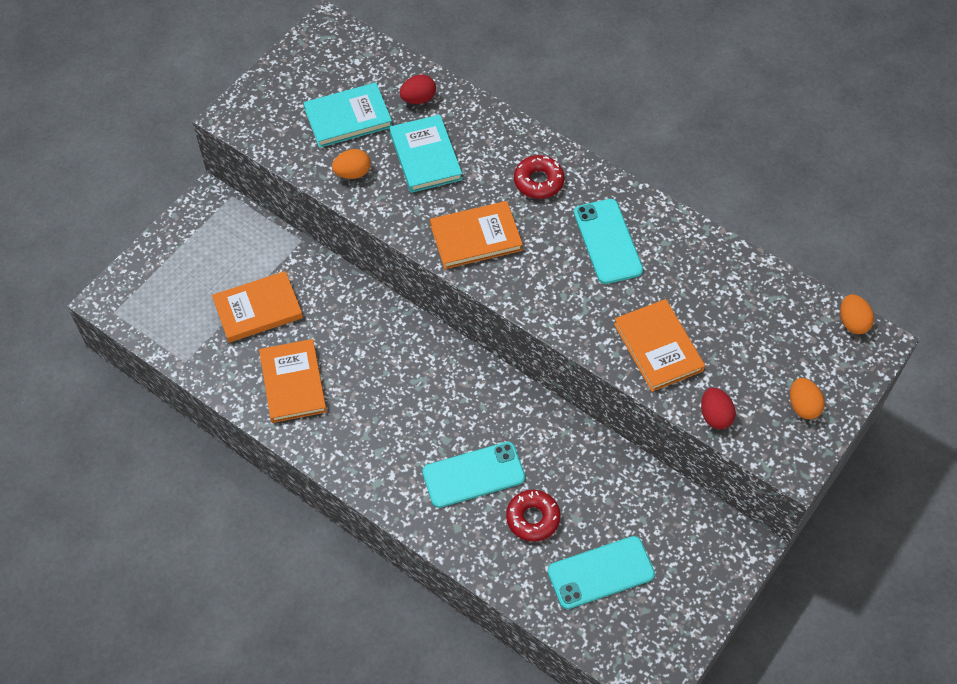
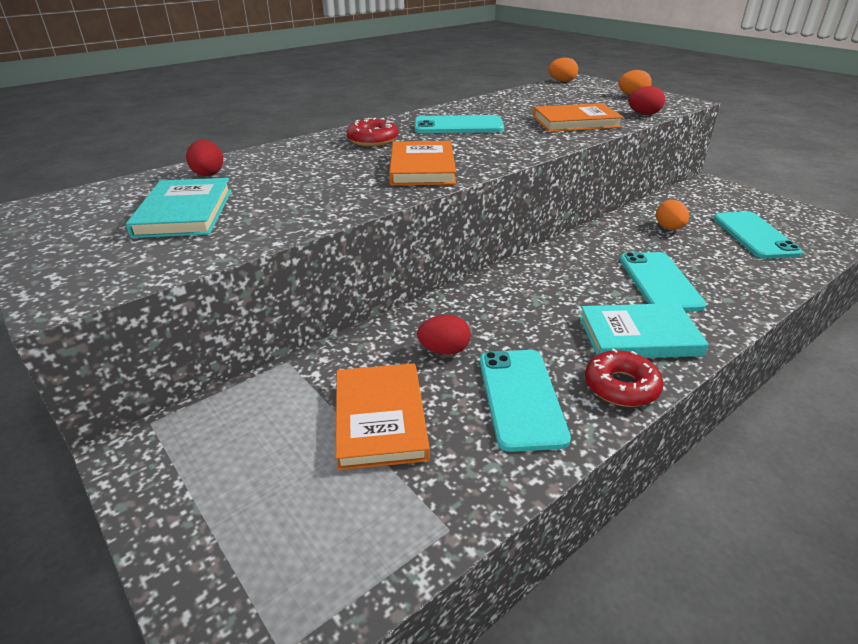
camera: 75 degrees left, 25 degrees down
(293, 383) = (520, 398): orange book -> turquoise phone
(334, 329) = (444, 350): none -> red egg
(352, 173) = (275, 218): orange egg -> orange egg (669, 228)
(425, 156) = (293, 179): turquoise book -> turquoise book (639, 336)
(532, 518) = (705, 258): red donut -> red donut (621, 386)

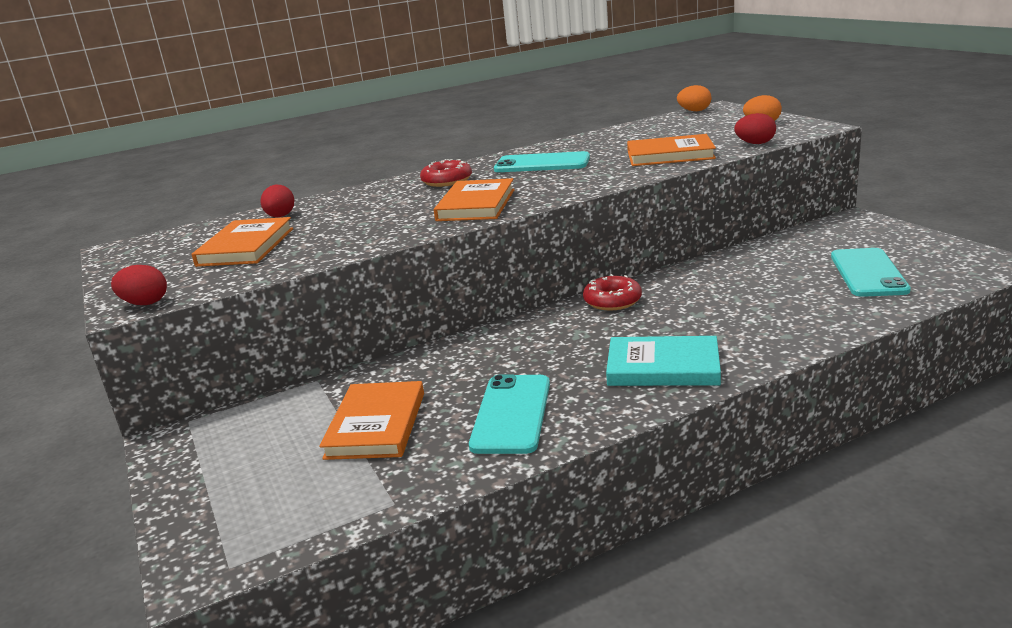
camera: 15 degrees right, 10 degrees down
(185, 212) = (246, 247): turquoise book -> orange book
(444, 350) = (461, 375): red egg -> red egg (145, 303)
(621, 386) = (615, 408): red donut -> red donut (612, 301)
(659, 282) = (720, 318): turquoise phone -> none
(669, 228) = (770, 267): orange egg -> none

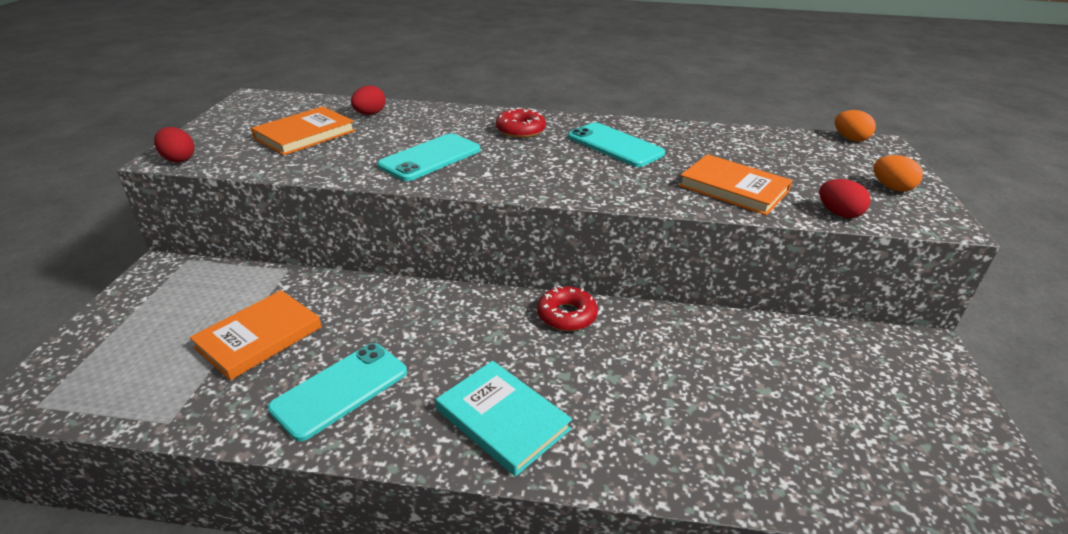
camera: 30 degrees right, 10 degrees up
(476, 205) = (494, 170): orange book -> none
(868, 273) = (844, 430): turquoise phone -> turquoise phone (430, 158)

